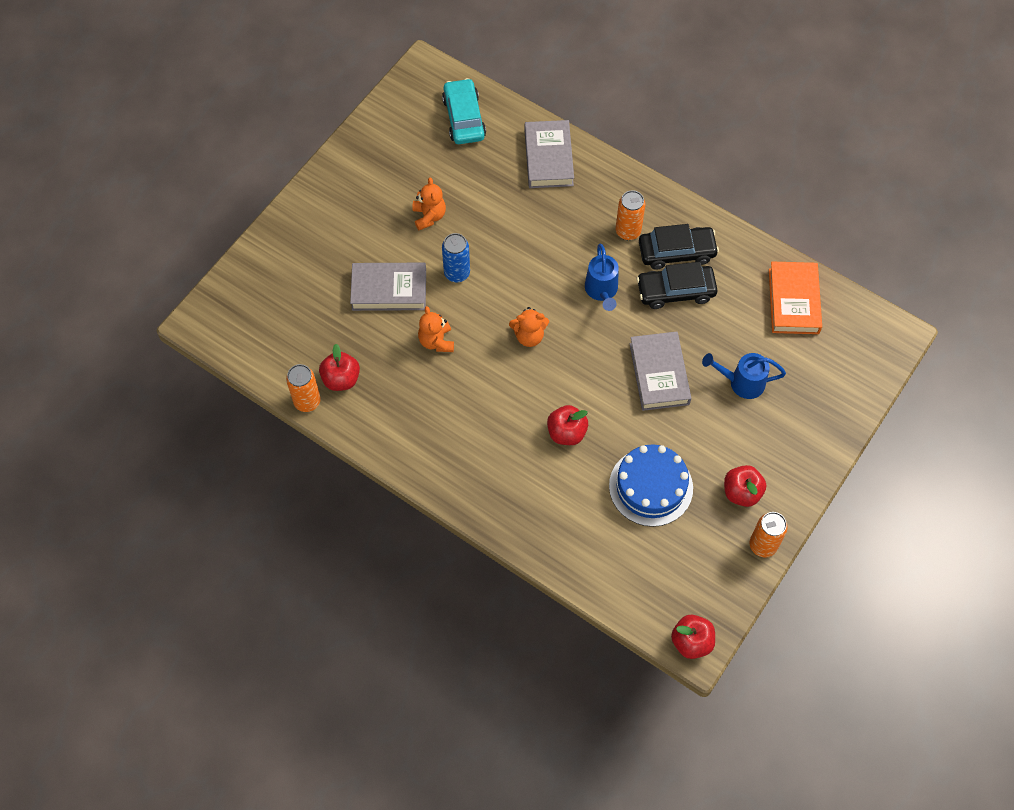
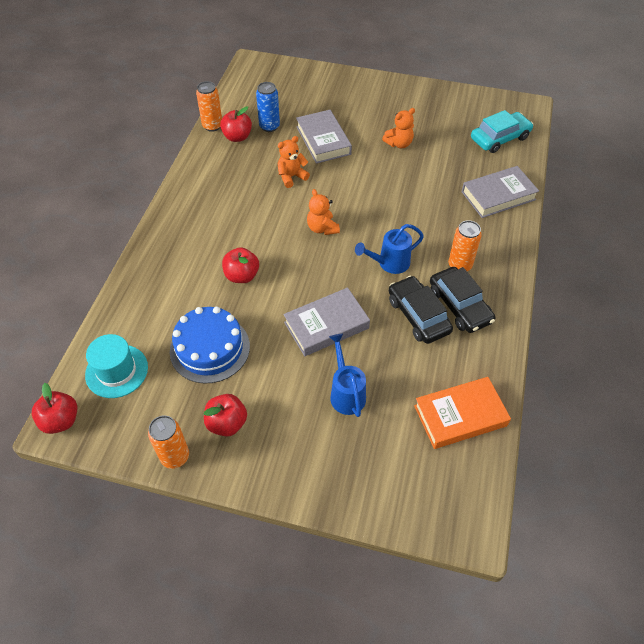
camera: 70 degrees right, 10 degrees down
(457, 273) = (357, 172): blue can -> blue can (269, 126)
(649, 580) = (116, 371): none -> turquoise hat

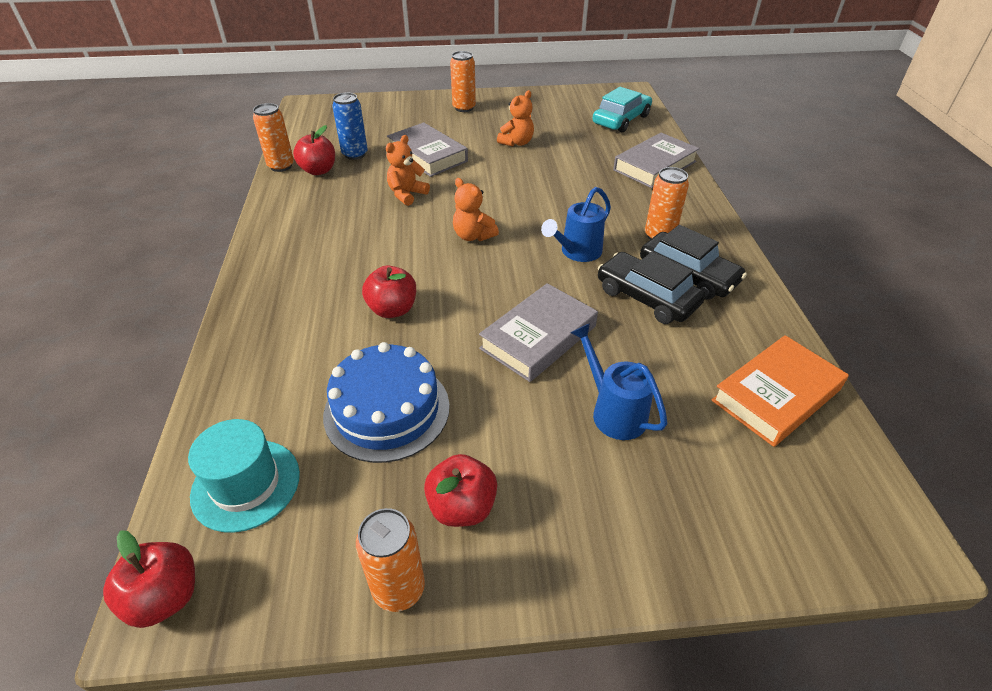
camera: 20 degrees left, 10 degrees down
(374, 94) = (464, 108): none -> orange can

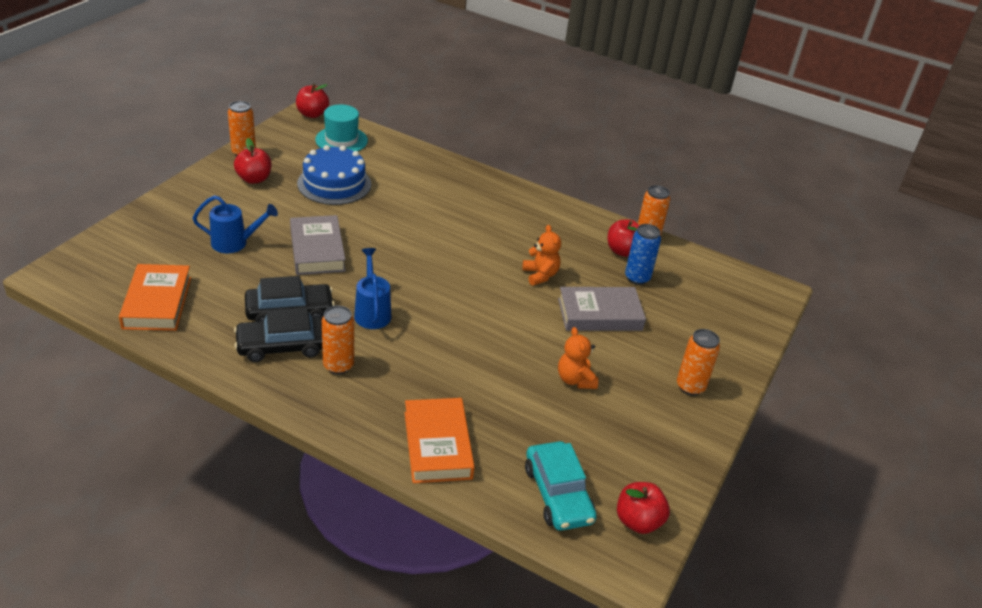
camera: 120 degrees right, 5 degrees down
(392, 309) = (408, 215): red apple -> red apple (638, 521)
(473, 236) = (448, 278): orange teddy bear -> none
(655, 166) = (437, 445): grey book -> orange book

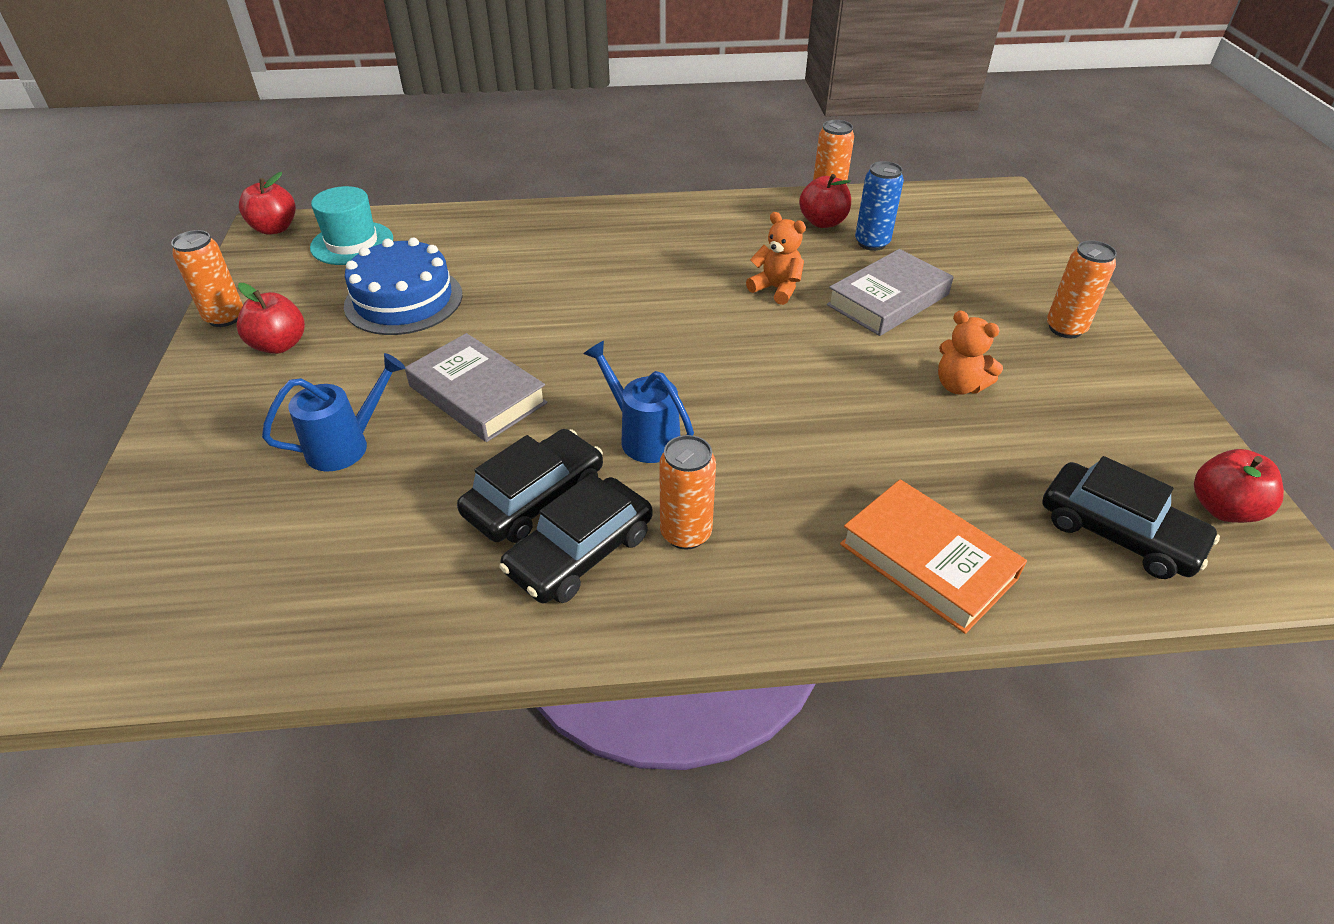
camera: 30 degrees left, 5 degrees up
(157, 302) = (315, 601): orange book -> none
(558, 494) = (1118, 532): turquoise car -> black car

